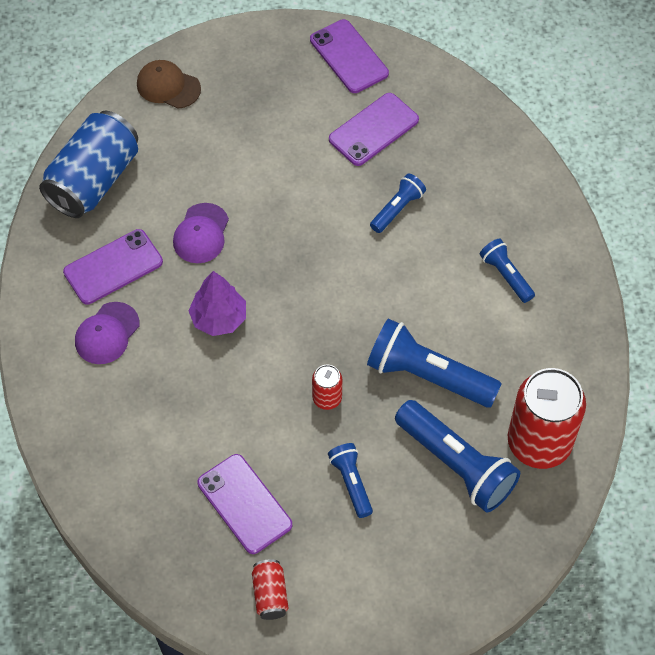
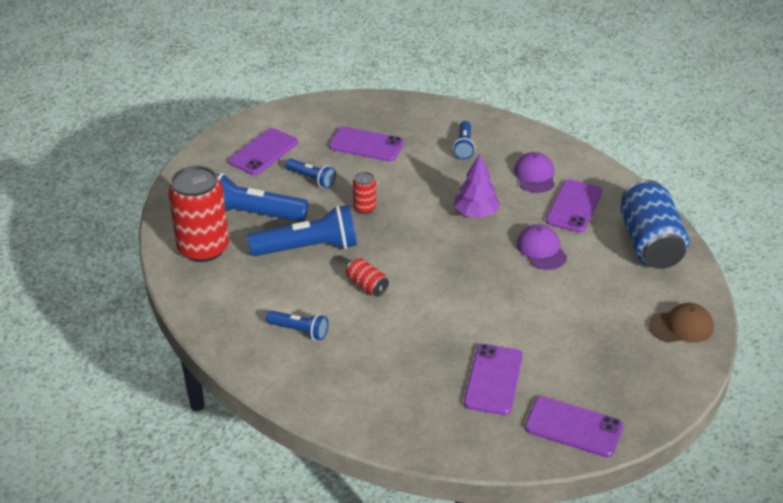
camera: 145 degrees right, 20 degrees down
(270, 594) = (315, 120): red can -> red can (367, 286)
(375, 570) = (263, 152): none -> purple phone
(397, 209) = (420, 333): blue flashlight -> blue flashlight (464, 146)

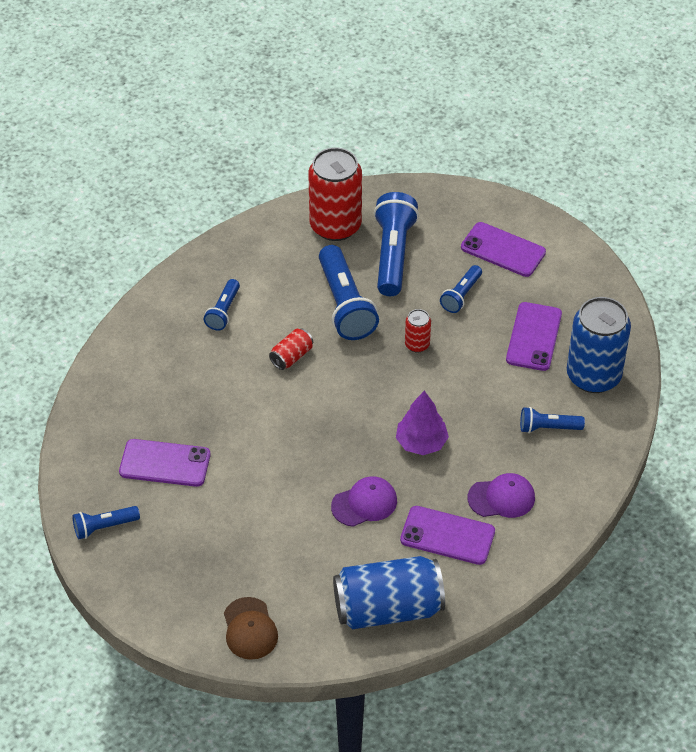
camera: 85 degrees right, 10 degrees up
(412, 120) = (593, 376): none -> blue can
(573, 427) = (104, 527): purple phone -> blue flashlight

